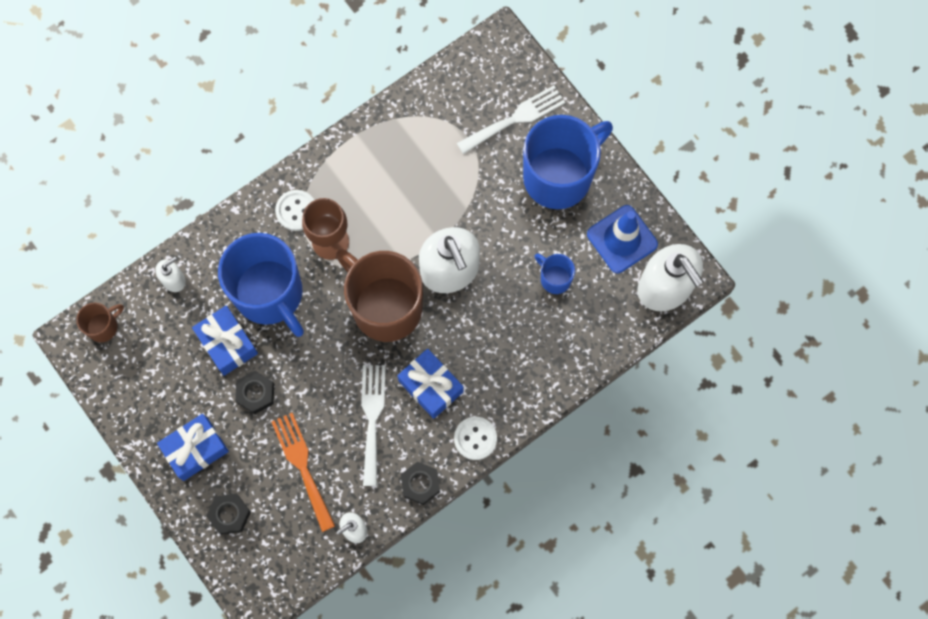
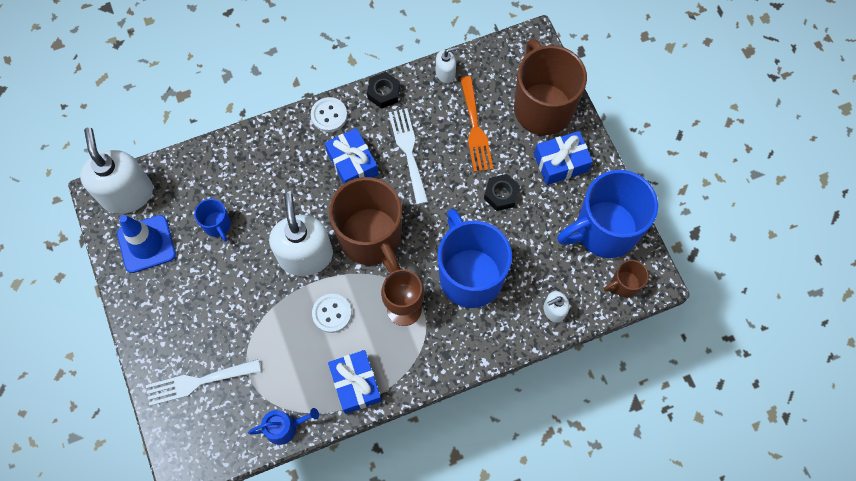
camera: 165 degrees left, 5 degrees down
(227, 343) = (517, 242): blue gift -> blue gift (356, 384)
(229, 514) = (542, 107): black nut -> brown mug
(296, 211) = (428, 346): white button -> white button (332, 313)
(372, 418) = (408, 151): white fork -> white fork turned 150 degrees clockwise
(416, 99) = (285, 427): none -> blue watering can
(559, 176) = (179, 315): blue mug -> blue mug (604, 230)

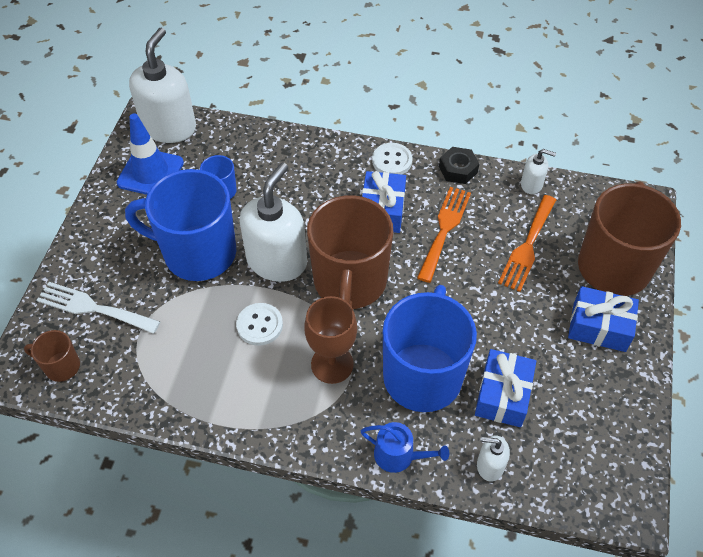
camera: 35 degrees right, 15 degrees down
(285, 427) = (132, 398): blue watering can -> blue watering can (399, 455)
(356, 384) = (230, 403): blue gift -> blue gift (502, 395)
(408, 151) = (444, 229): white fork -> orange fork
(501, 194) = (512, 319): black nut -> none
(604, 230) = (605, 420): blue mug -> blue mug (198, 253)
(624, 284) = (592, 490): brown mug -> brown mug (61, 366)

